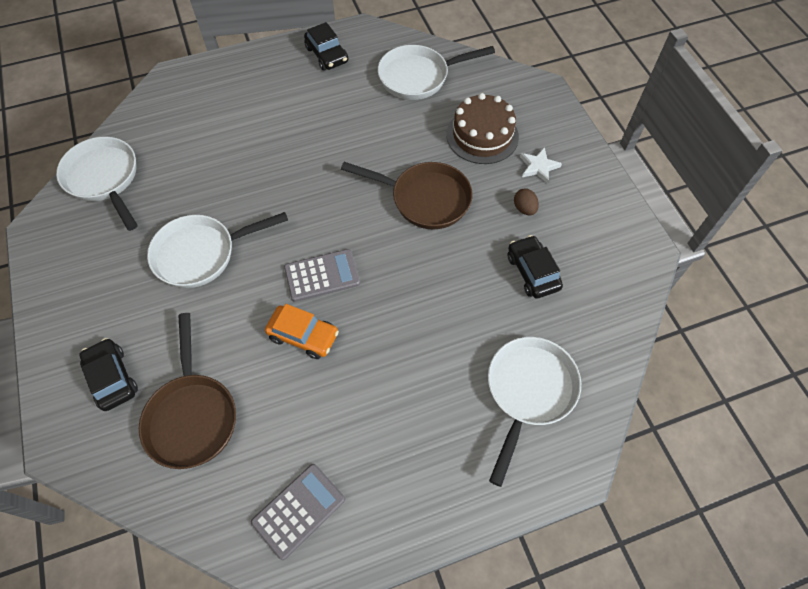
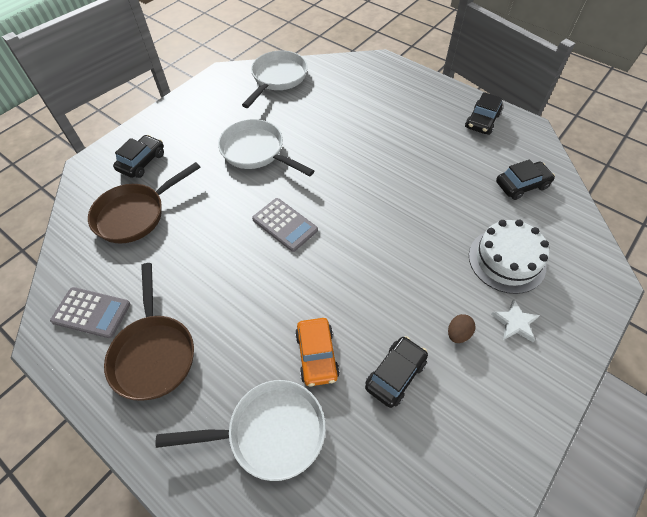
camera: 60 degrees right, 5 degrees down
(303, 336) = (228, 241): orange car -> orange car (317, 355)
(418, 77) = (521, 185): white pan -> black car
(425, 199) = (404, 253): brown pan -> brown pan (154, 353)
(482, 135) = (506, 260): brown cake -> white cake

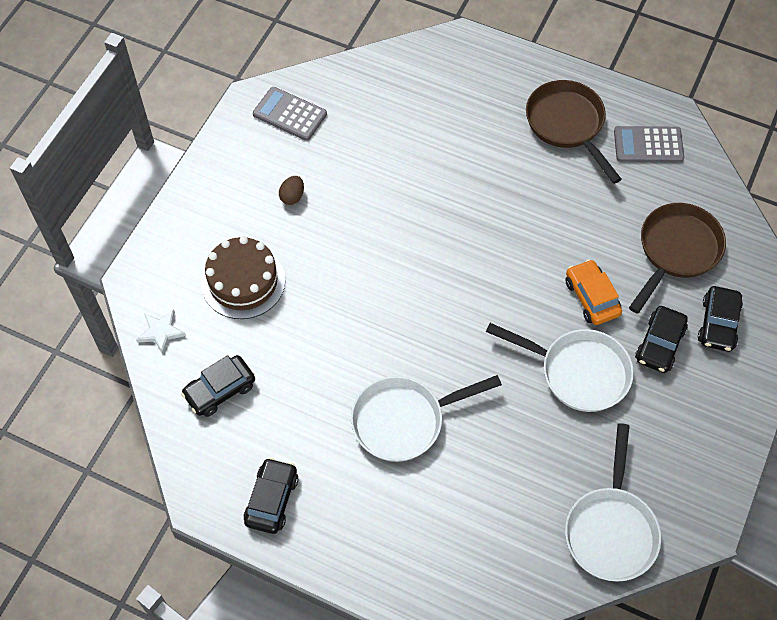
camera: 165 degrees right, 5 degrees up
(269, 432) = (441, 92): white pan -> white pan (404, 420)
(285, 225) = (498, 274): grey calculator -> grey calculator (290, 114)
(317, 355) = (420, 152): orange car -> orange car (591, 297)
(395, 374) = (346, 151): black car -> black car (659, 344)
(506, 260) = (243, 282): white cake -> brown cake
(515, 322) = (237, 217): white star -> white star (161, 332)

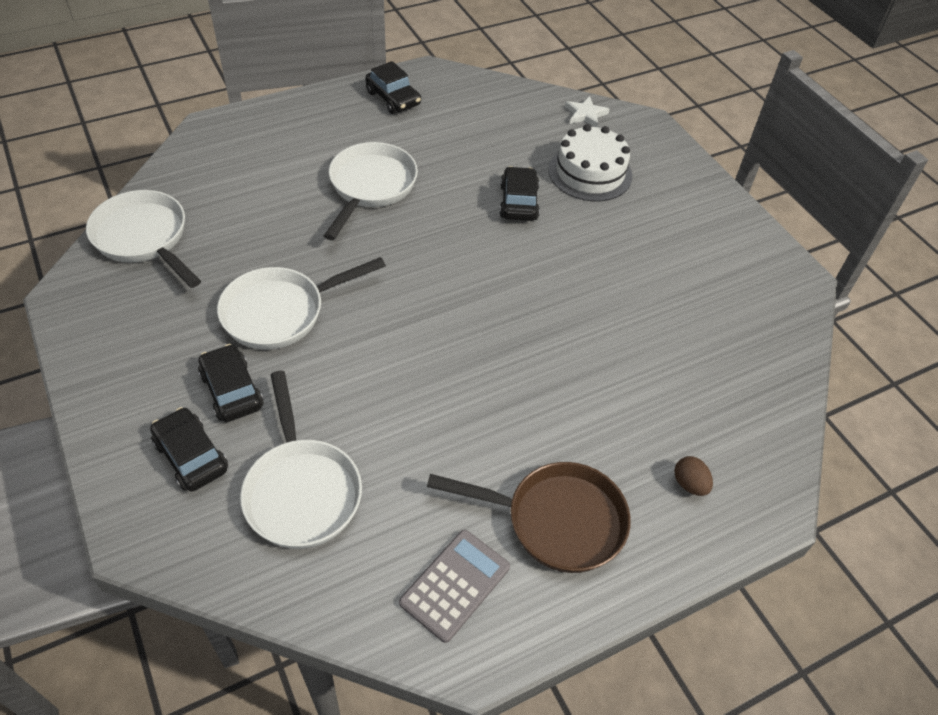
camera: 125 degrees right, 10 degrees down
(220, 390) = (505, 117): black car -> black car (518, 202)
(243, 282) = (590, 173): brown cake -> white cake
(290, 114) = (760, 295): grey calculator -> none
(292, 196) = (654, 244): brown egg -> brown egg (689, 484)
(591, 297) = (334, 376): orange car -> none
(676, 251) = (301, 490): brown pan -> white pan

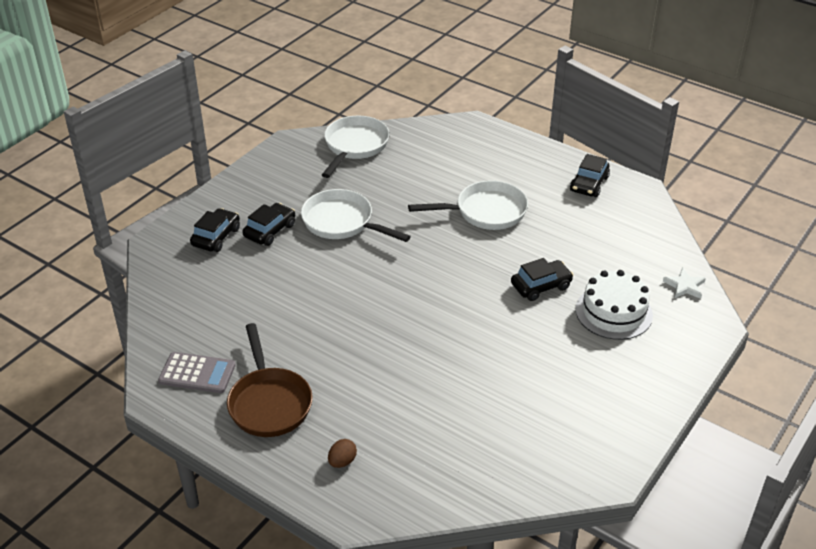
camera: 65 degrees right, 10 degrees down
(301, 490) = (221, 287): white pan -> none

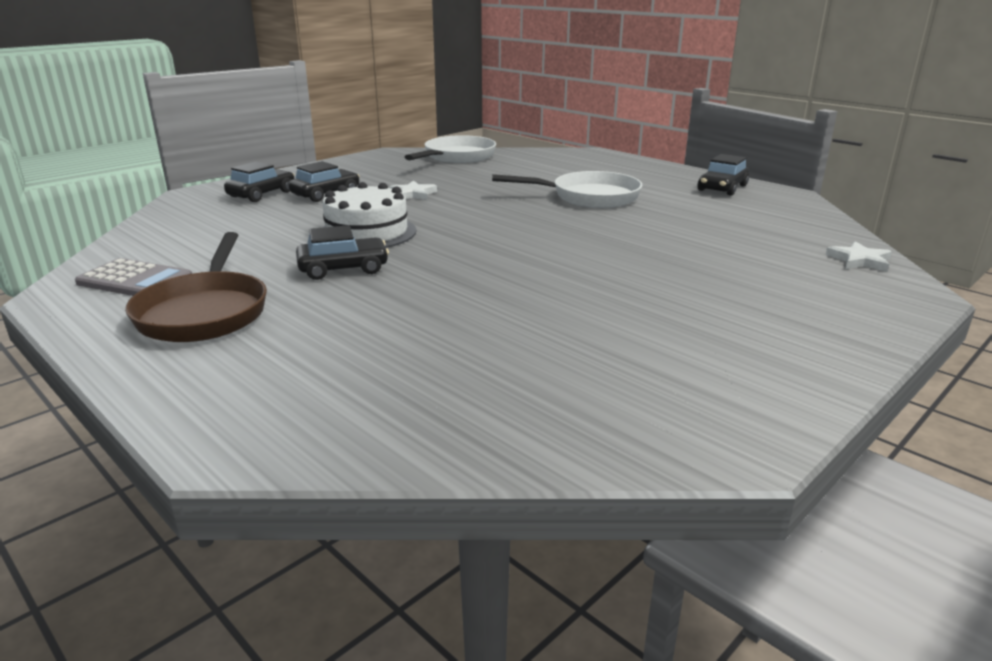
camera: 10 degrees right, 15 degrees down
(342, 222) = (413, 194): white pan -> white star
(342, 461) = (262, 380): brown egg -> none
(541, 286) = (647, 247): black car -> black car (343, 269)
(613, 312) = (752, 274): white cake -> white cake (367, 232)

